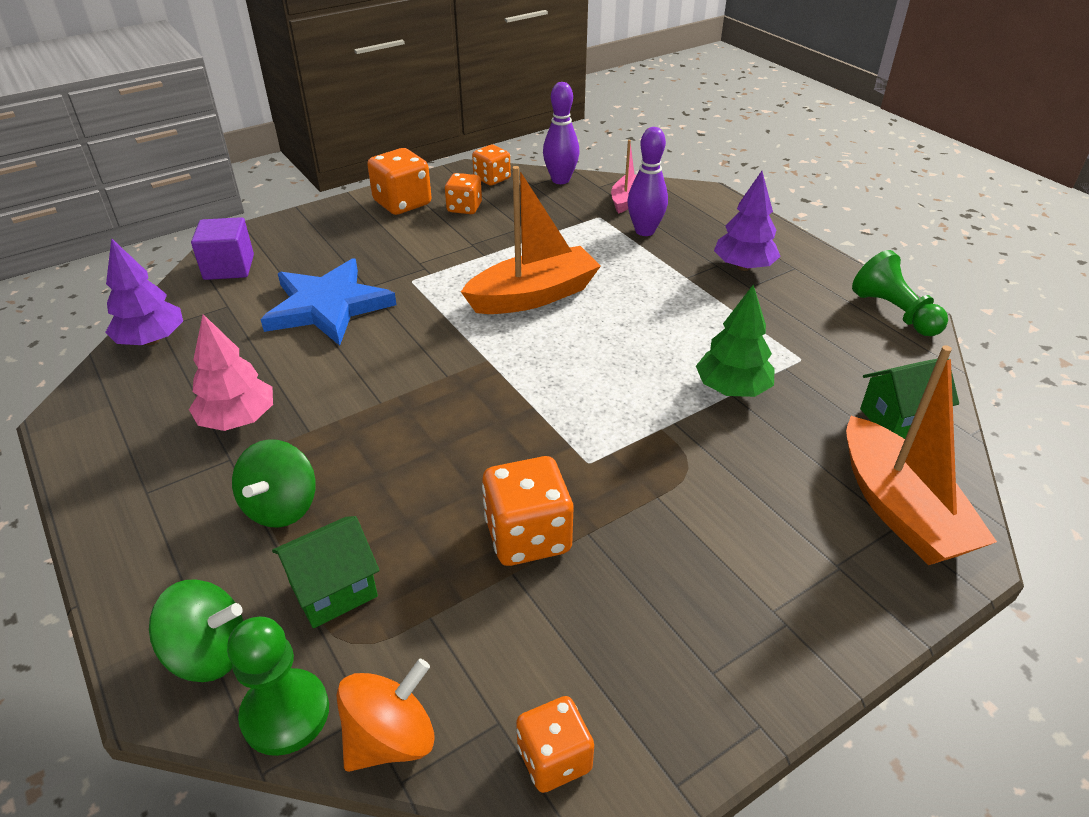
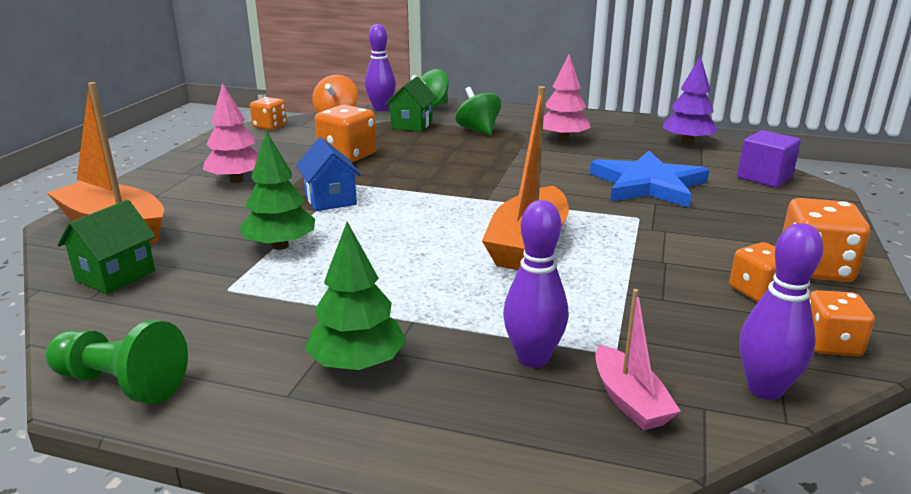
camera: 140 degrees right, 15 degrees down
(285, 713) = (381, 109): green pawn -> purple bowling pin
(634, 438) = (330, 199): none -> blue house
(718, 549) = (236, 180): none -> pink tree
(744, 267) = (357, 364): purple tree -> green tree

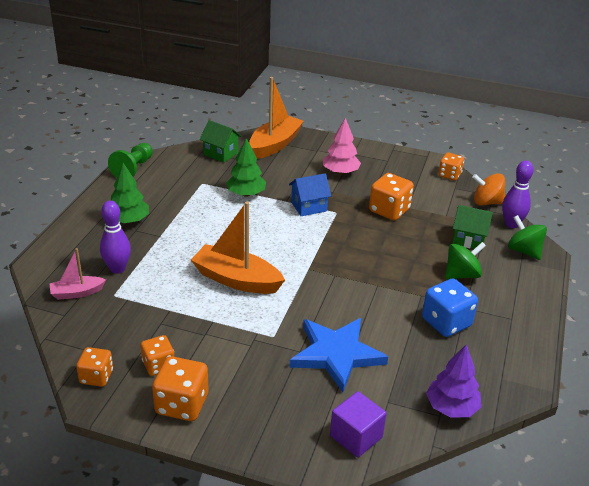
camera: 90 degrees right, 10 degrees up
(563, 139) = (446, 322): pink tree -> blue dice
(765, 389) = (69, 338): purple bowling pin -> none

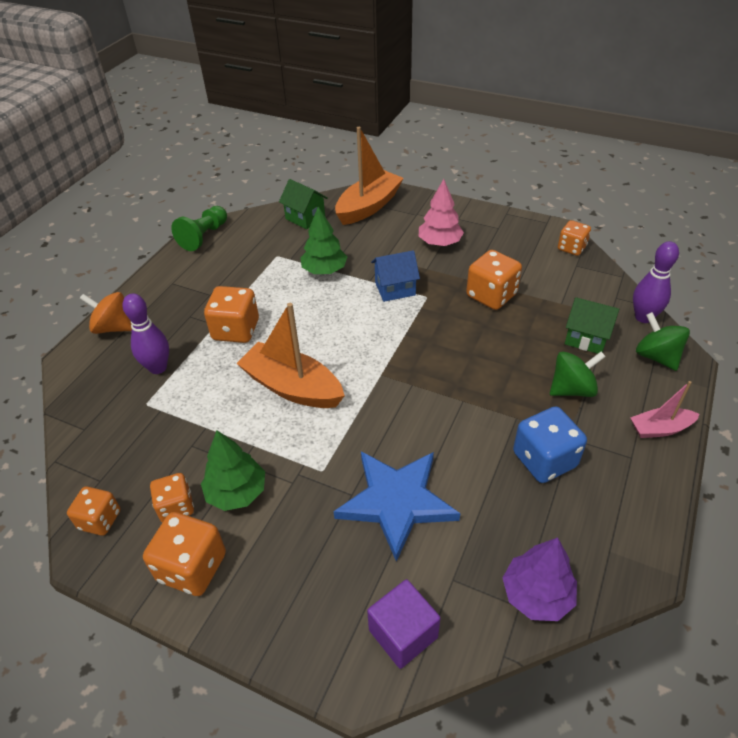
camera: 10 degrees right, 10 degrees up
(77, 293) = (105, 399): pink boat -> pink boat (660, 429)
(129, 220) = (185, 303): green tree -> green tree (237, 492)
(179, 239) = (236, 330): none -> orange dice
(487, 202) = (614, 286): orange spinning top -> orange spinning top (113, 327)

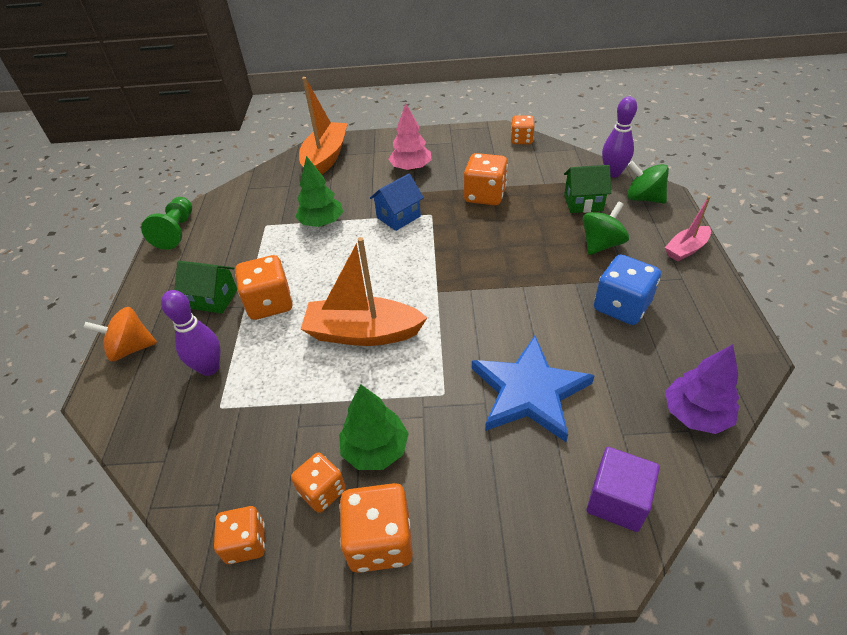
camera: 25 degrees left, 0 degrees up
(305, 218) = (271, 185): green house -> green house (213, 299)

